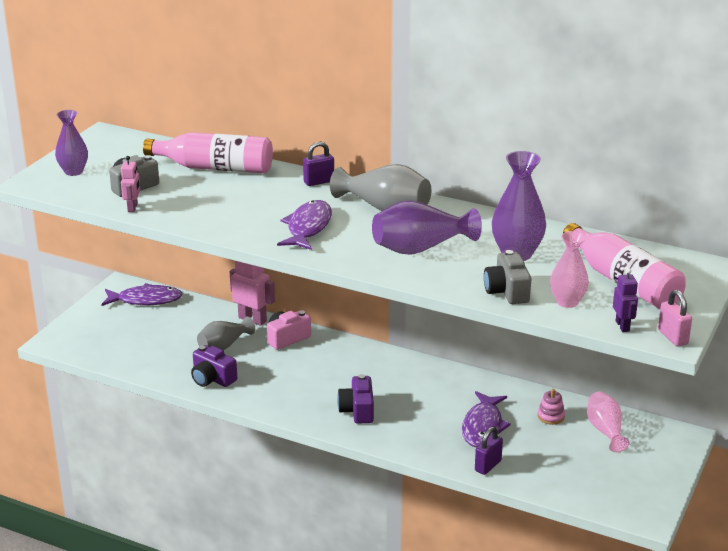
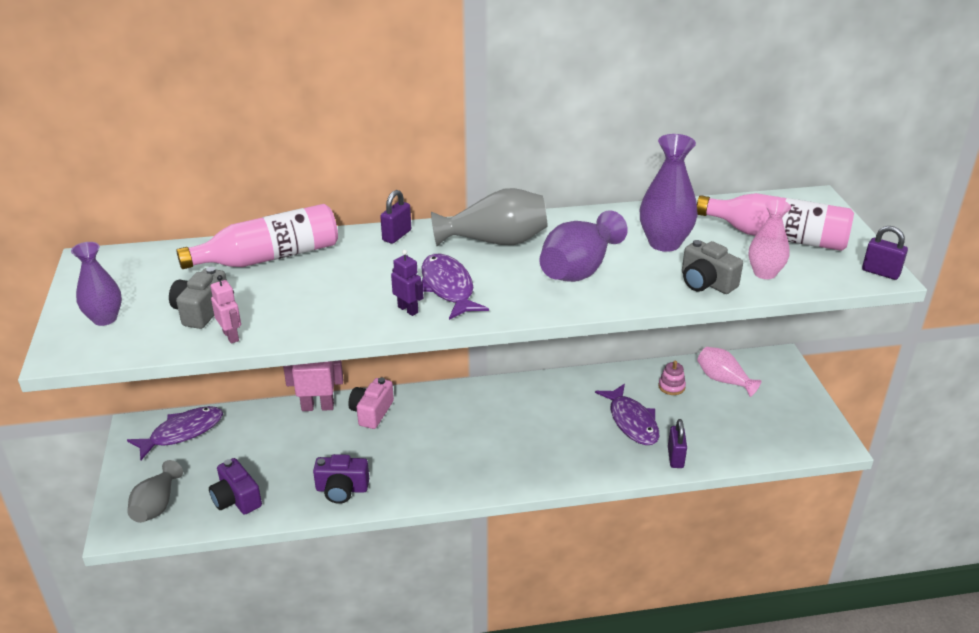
camera: 35 degrees left, 5 degrees up
(224, 345) = (317, 447): grey vase -> grey vase (156, 505)
(357, 410) = (513, 457): purple camera -> purple camera (236, 499)
(622, 326) = (834, 278): purple robot -> purple robot (408, 309)
(672, 337) = (880, 272): pink padlock -> purple padlock

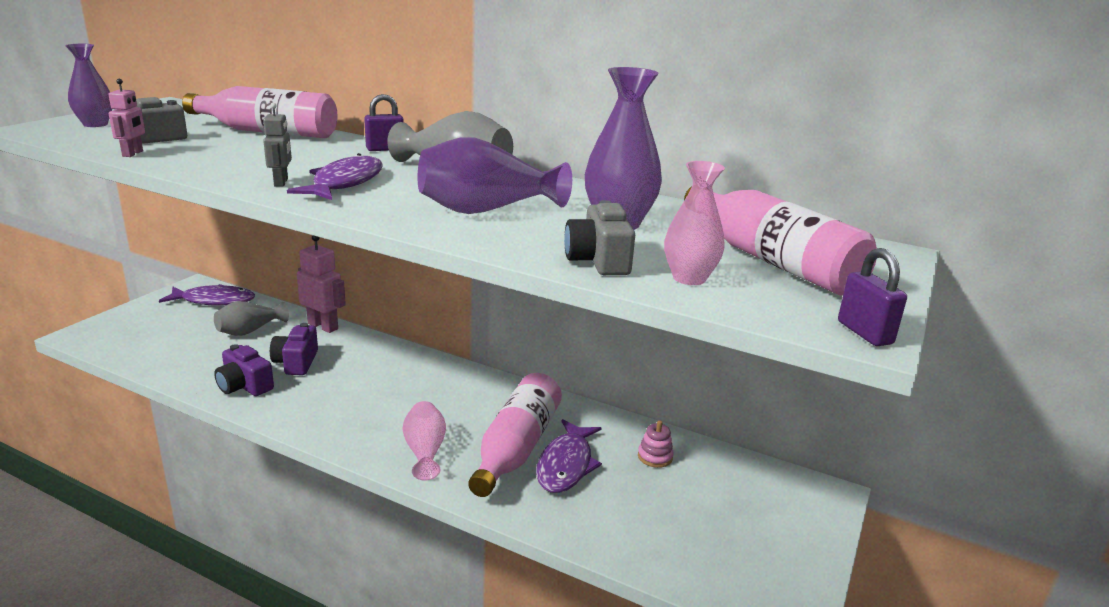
camera: 35 degrees right, 10 degrees down
(156, 505) = (123, 333): grey vase -> grey vase (249, 331)
(236, 499) = (171, 355): purple camera -> purple camera (296, 362)
(371, 412) = (354, 347): pink camera -> none
(408, 309) = (281, 182): purple robot -> grey robot
(589, 427) = (516, 448): none -> pink bottle
(675, 457) = (565, 520): purple padlock -> none
(723, 380) = (725, 480): pink vase -> pink vase (425, 451)

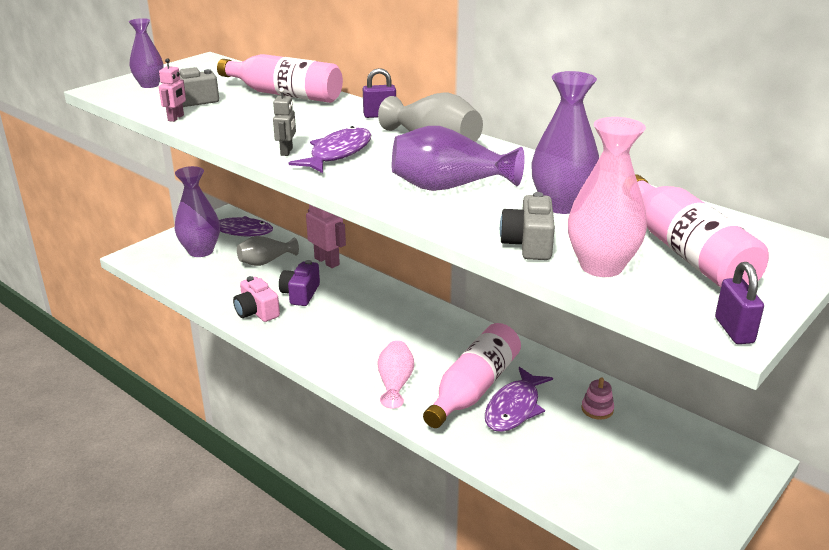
camera: 15 degrees right, 5 degrees up
(167, 324) = (200, 251): none -> purple vase
(244, 386) = (256, 312): purple camera -> pink camera
(689, 278) = (601, 266): pink vase -> pink vase, size x1.50

